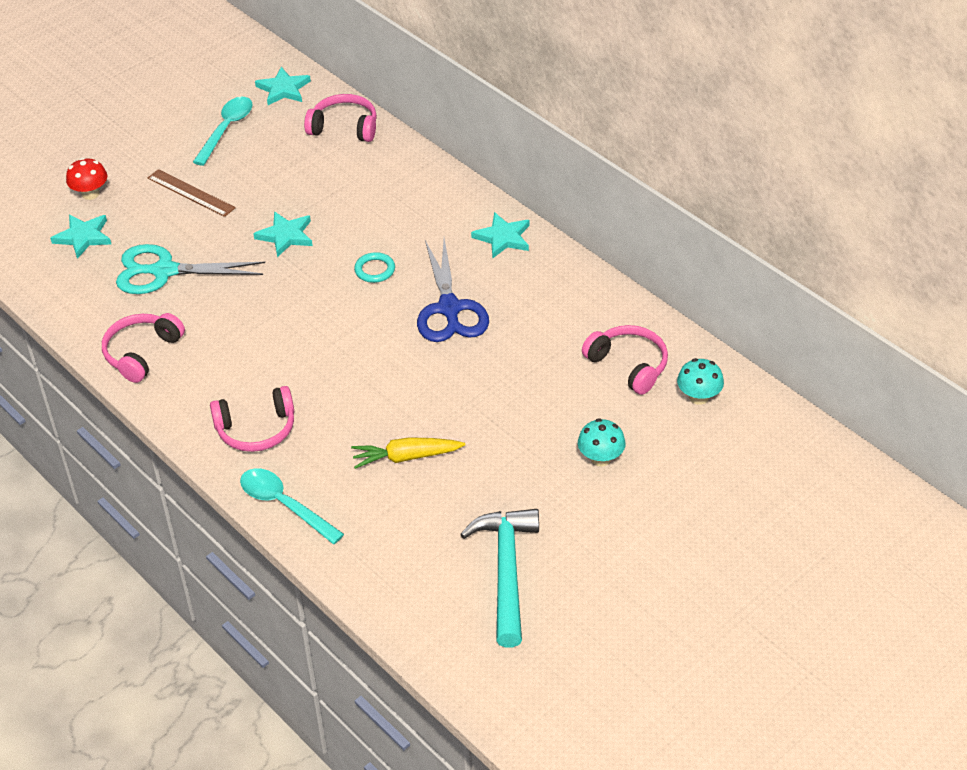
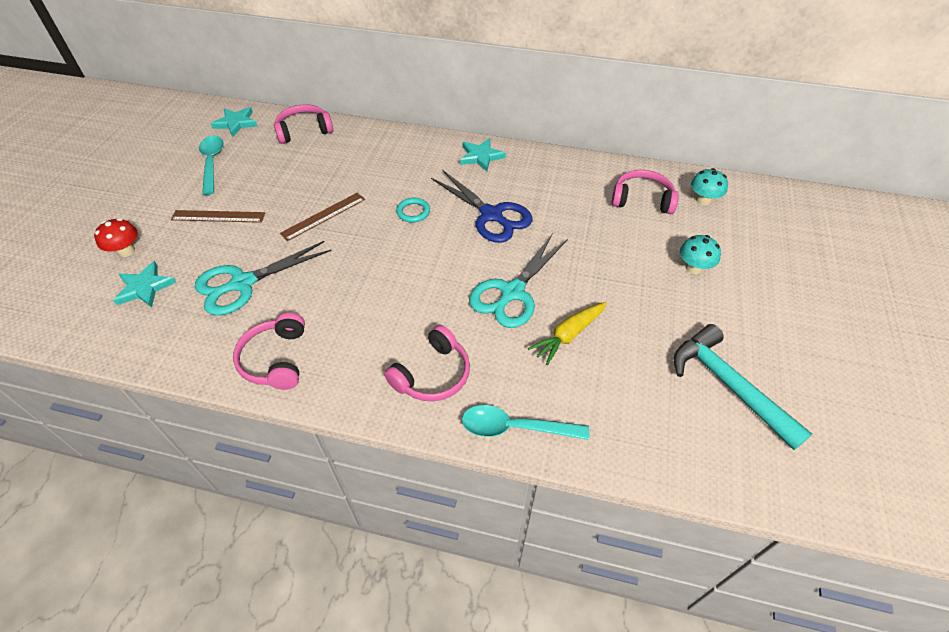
camera: 35 degrees left, 5 degrees up
(285, 236) = (323, 216): turquoise star -> brown ruler
(393, 394) = (512, 292): none -> turquoise scissors

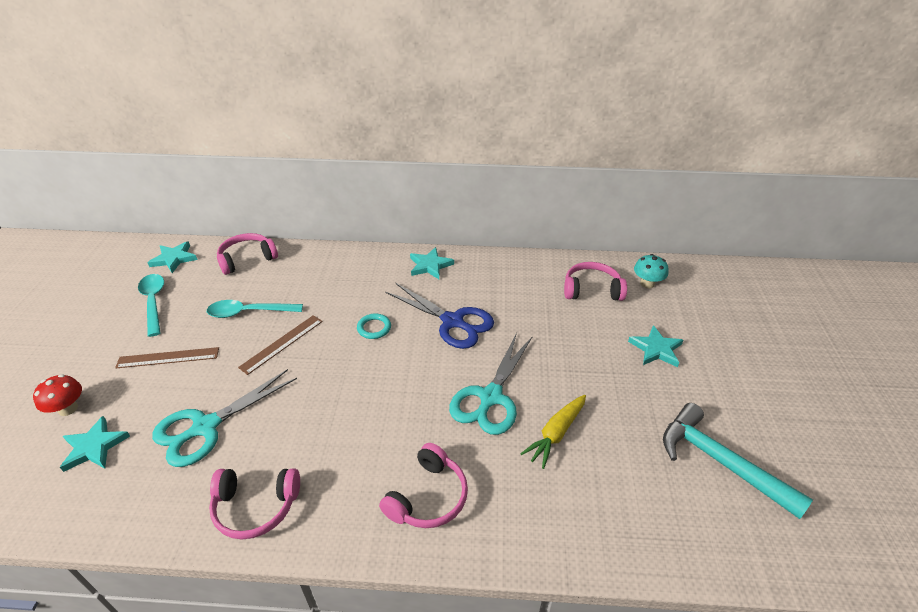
camera: 10 degrees left, 10 degrees down
(276, 359) = (255, 506): pink headphones -> pink headphones turned 75 degrees counterclockwise
(515, 428) = (525, 542): turquoise spoon -> turquoise spoon (249, 312)
(693, 267) = (656, 349): turquoise mushroom -> turquoise star

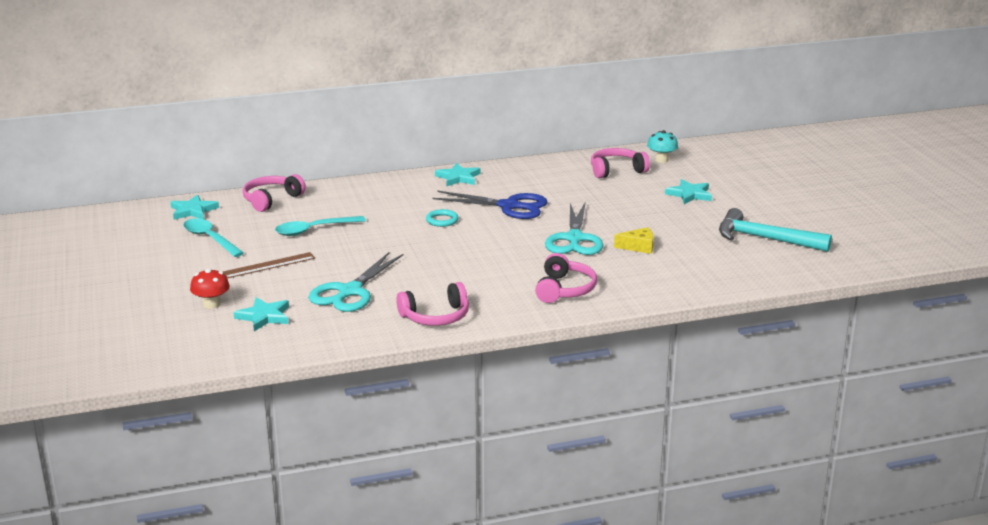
camera: 20 degrees left, 15 degrees down
(282, 343) = (366, 241): brown ruler -> none
(556, 434) = (638, 247): yellow carrot -> yellow cheese

